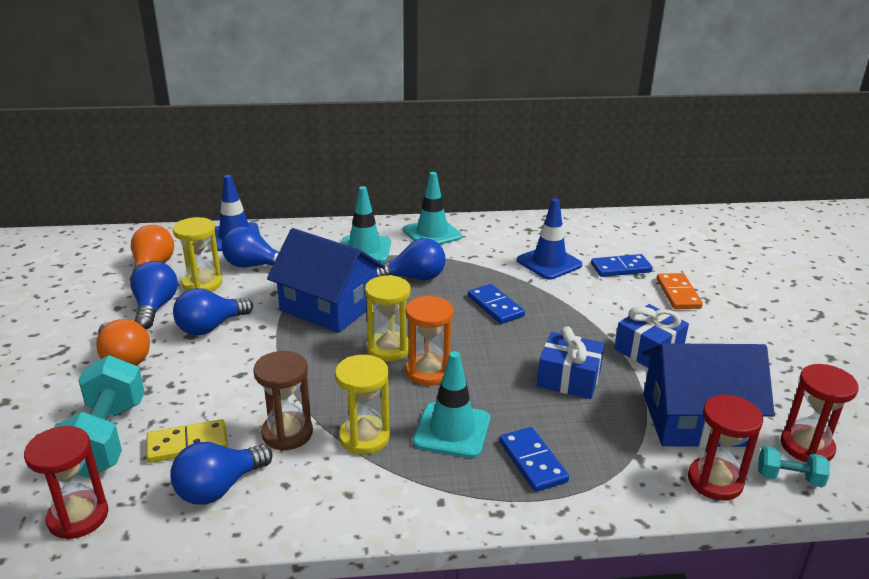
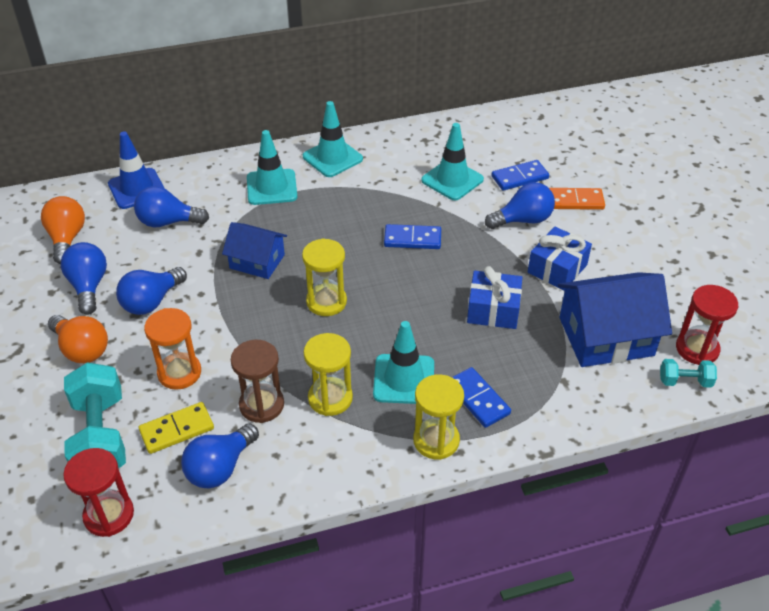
camera: 10 degrees left, 15 degrees up
(202, 284) = (125, 251): yellow hourglass -> yellow hourglass (436, 440)
(329, 306) = (257, 261): blue house -> blue house, size x0.61
(414, 278) = (329, 215): blue light bulb -> blue light bulb (523, 220)
(428, 372) = (368, 321): orange hourglass -> orange hourglass (179, 373)
(495, 306) = (412, 239): blue domino -> blue domino turned 45 degrees counterclockwise
(549, 263) = (452, 180): blue traffic cone -> turquoise traffic cone
(678, 294) = (575, 201): orange domino -> orange domino turned 75 degrees counterclockwise
(715, 481) = (627, 394): red hourglass -> none

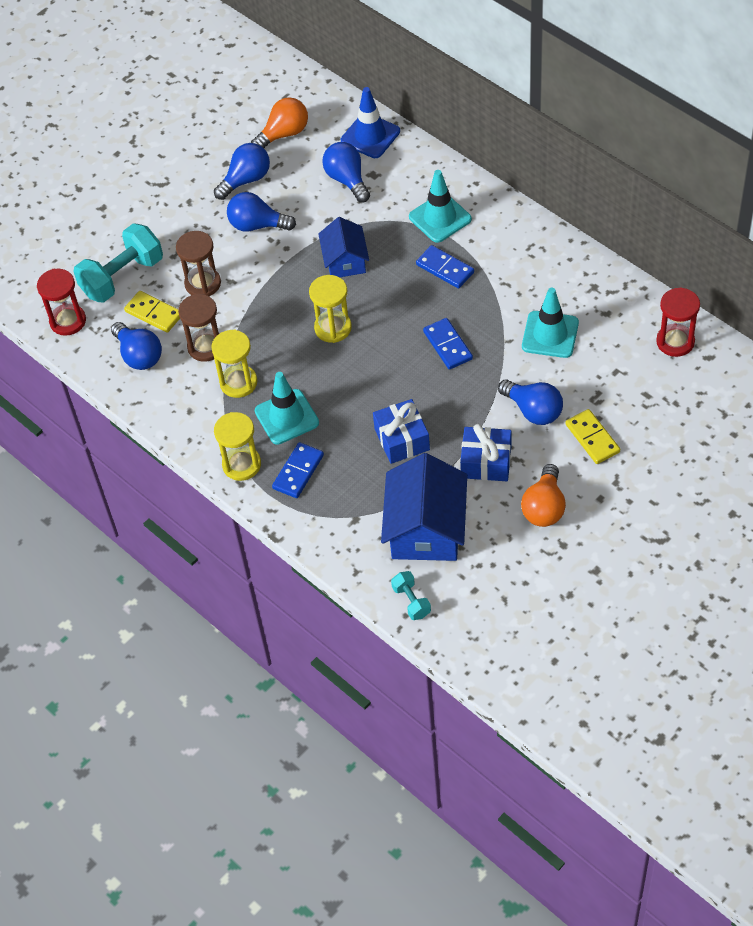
camera: 65 degrees right, 10 degrees up
(82, 349) = (186, 217): orange light bulb -> orange light bulb (544, 507)
(179, 373) = (203, 284): orange hourglass -> brown hourglass
(220, 468) = (139, 355): blue light bulb -> blue light bulb turned 135 degrees counterclockwise
(332, 158) = (512, 236): turquoise traffic cone -> none
(520, 177) = (594, 382): blue domino -> blue domino (445, 269)
(575, 201) = (592, 438): orange domino -> yellow domino
(606, 336) = (426, 528): blue house -> blue house turned 45 degrees clockwise
(697, 349) = (456, 598): red hourglass -> red hourglass (675, 342)

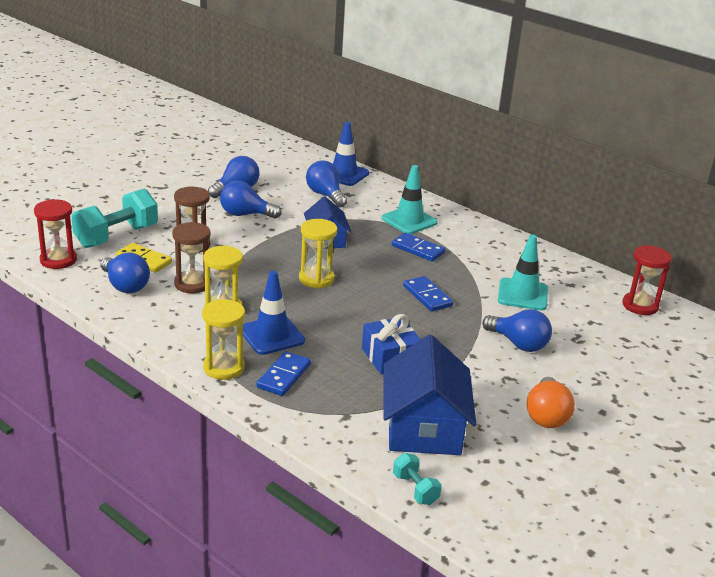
camera: 10 degrees left, 25 degrees down
(284, 134) = (270, 168): orange light bulb -> none
(286, 417) = (272, 335): turquoise traffic cone -> blue traffic cone
(486, 462) = (479, 378): blue gift -> none
(592, 438) = (582, 366): yellow domino -> none

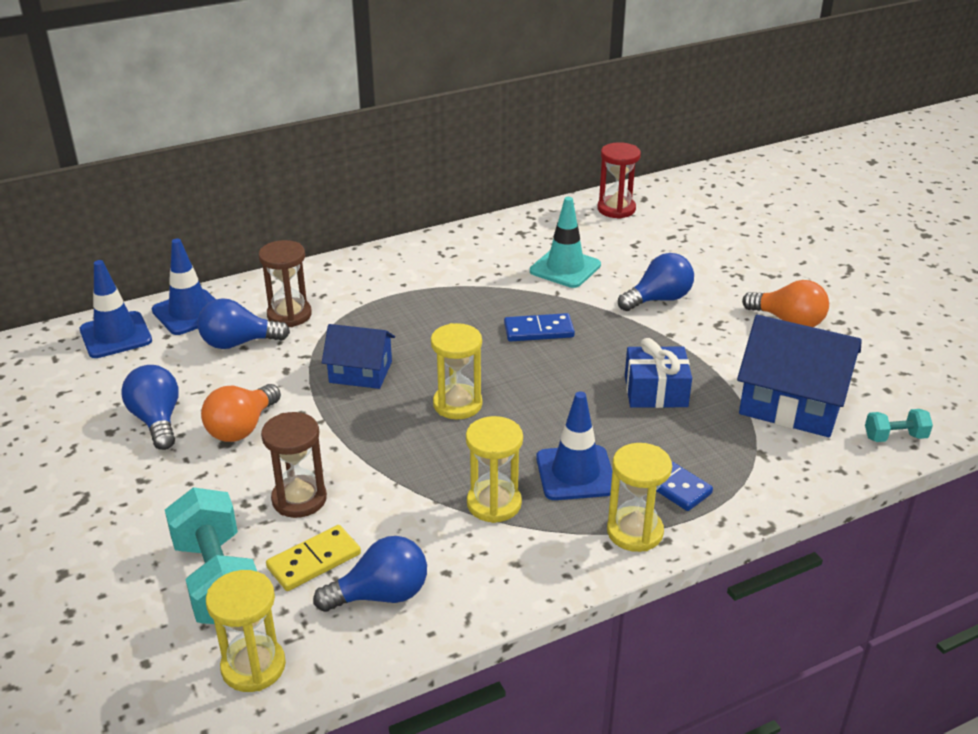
camera: 65 degrees left, 5 degrees up
(58, 260) = (253, 666): red hourglass -> yellow hourglass
(192, 284) = (412, 521): brown hourglass -> brown hourglass (289, 315)
(245, 214) = (242, 428): blue light bulb -> orange light bulb
(304, 160) = (116, 335): none -> blue traffic cone
(409, 220) = (355, 295): turquoise traffic cone -> none
(417, 249) = (429, 308): blue domino -> none

